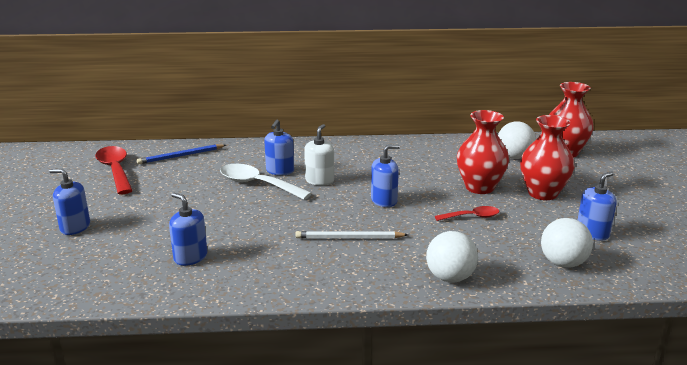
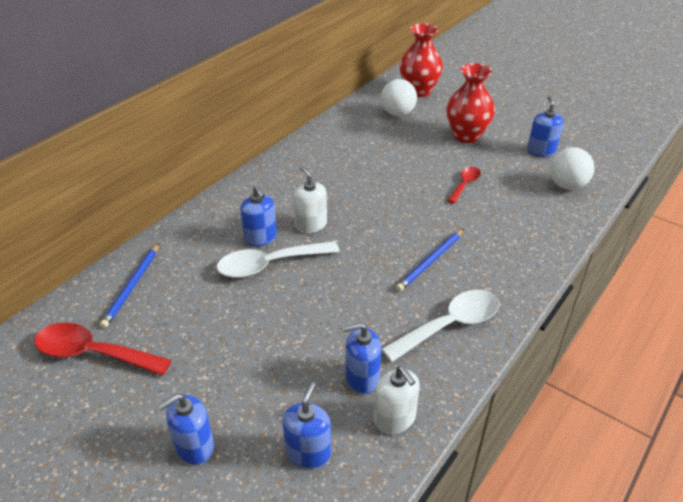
camera: 50 degrees left, 15 degrees up
(165, 283) = (394, 418): none -> white soap dispenser
(286, 271) = (449, 325): none -> white spoon
(349, 237) = (430, 261): white pencil -> blue pencil
(384, 201) = (390, 210): blue soap dispenser -> blue soap dispenser (308, 452)
(450, 277) = (540, 244): white ball -> none
(479, 187) = (425, 155): red vase -> none

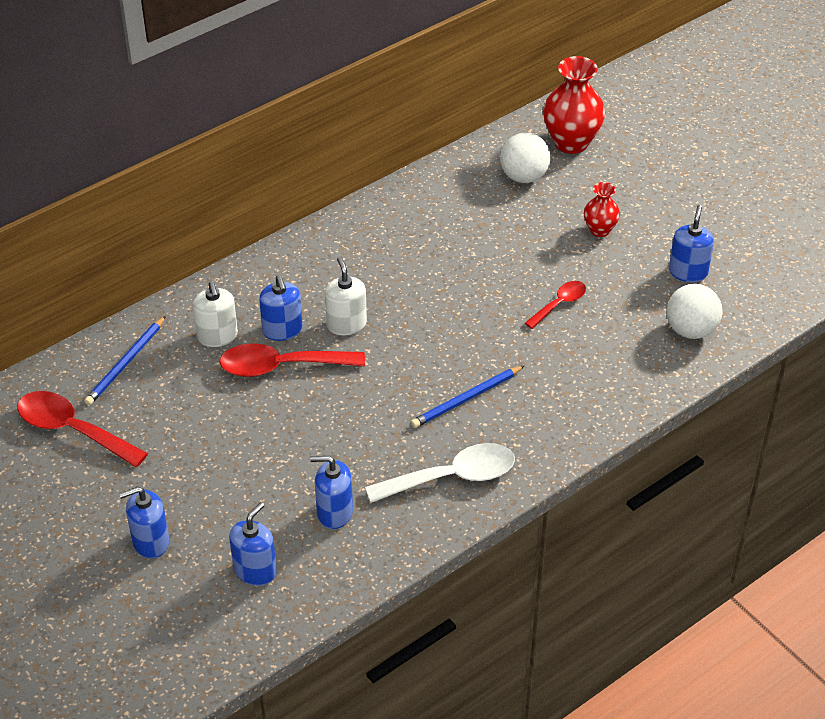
camera: 15 degrees right, 5 degrees up
(270, 264) = (282, 366): white spoon -> red spoon
(394, 418) = (350, 558): white soap dispenser -> white soap dispenser (217, 336)
(466, 136) = (599, 230): red vase -> red vase, size x0.55

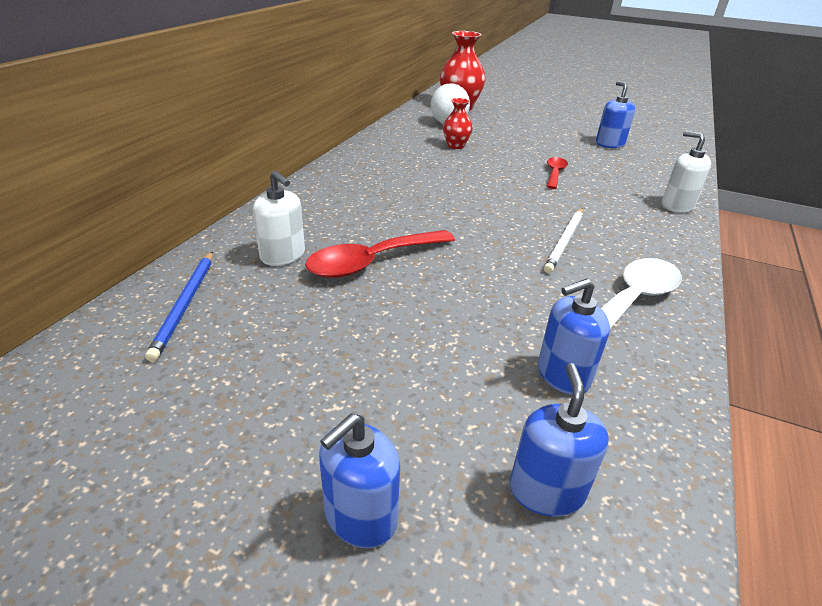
camera: 30 degrees left, 10 degrees down
(73, 430) = (142, 399): red spoon -> none
(282, 330) = (347, 236): blue soap dispenser -> none
(346, 324) = (404, 219): white soap dispenser -> white soap dispenser (677, 206)
(466, 399) = (565, 241): blue pencil -> white pencil
(599, 230) = (529, 137): red vase -> red vase (456, 146)
(691, 330) = (655, 168): white ball -> none

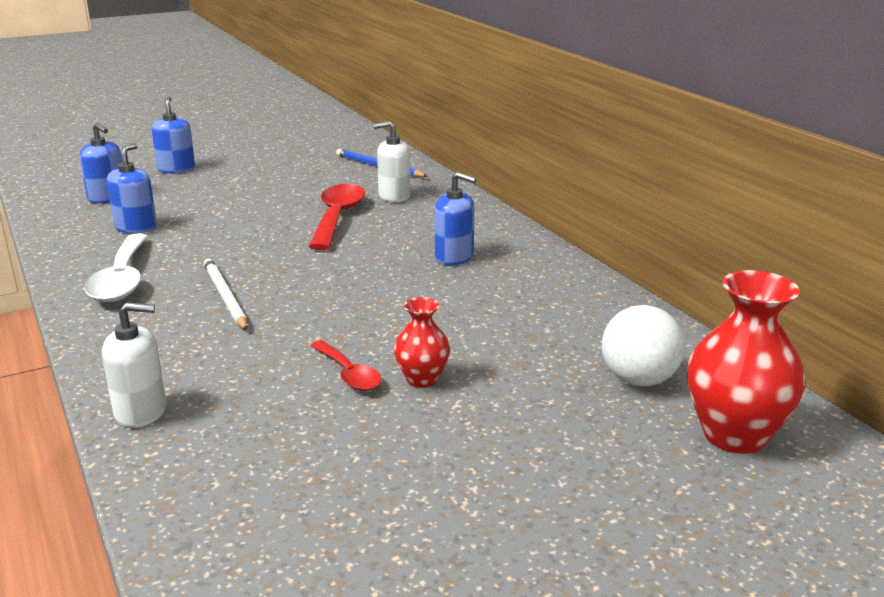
camera: 130 degrees right, 10 degrees down
(456, 146) = (531, 344): red vase -> red vase (422, 379)
(609, 144) = (367, 509): blue soap dispenser -> blue soap dispenser (454, 257)

